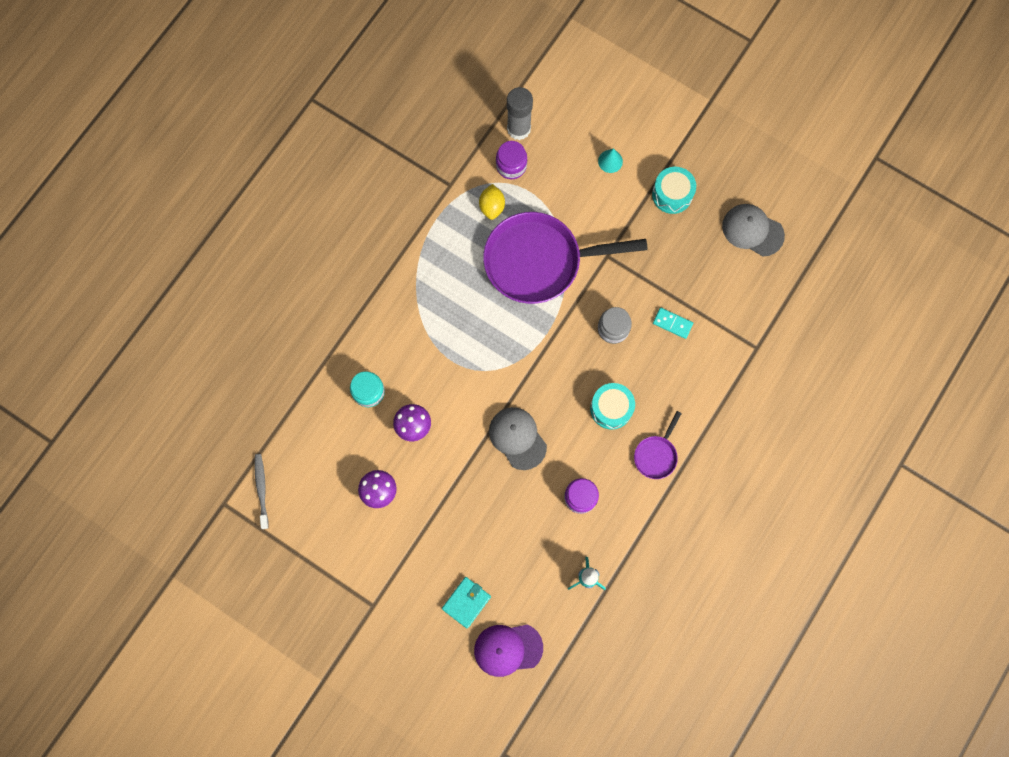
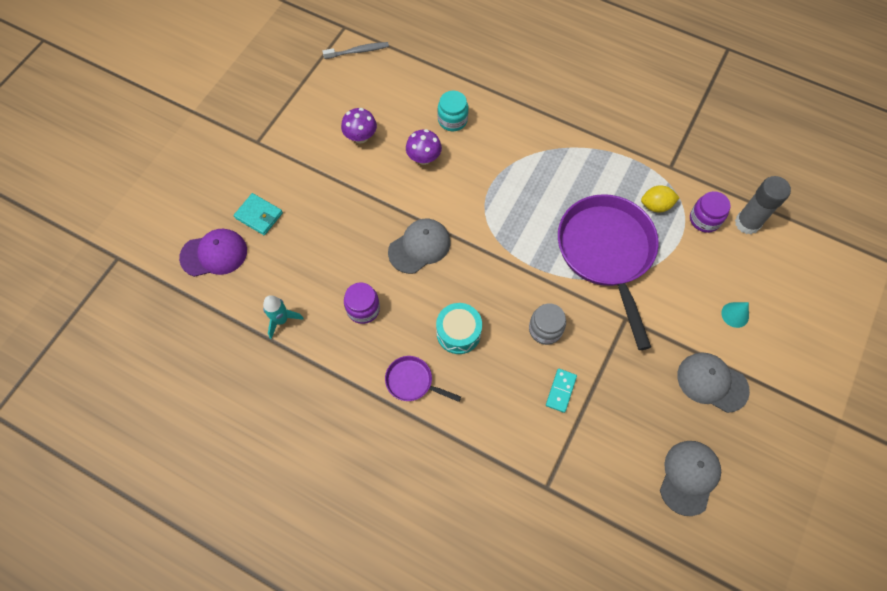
camera: 85 degrees right, 10 degrees down
(508, 649) = (214, 254): purple cap -> purple cap turned 90 degrees clockwise
(672, 194) = (712, 382): turquoise drum -> grey cap

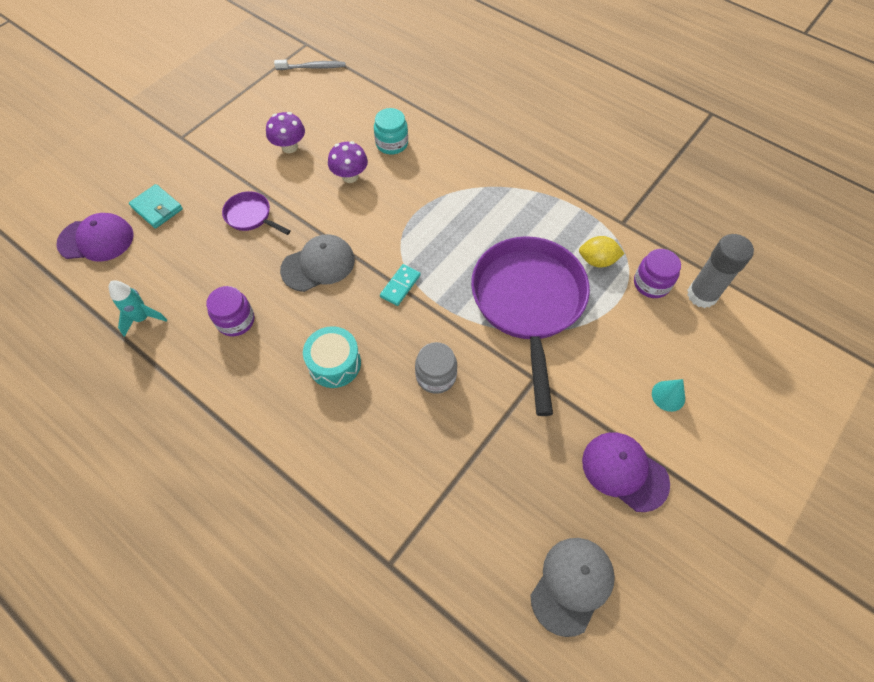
camera: 10 degrees right, 5 degrees down
(412, 381) = (265, 409): purple pan -> purple pan (251, 216)
(561, 391) = (436, 450): turquoise domino -> turquoise domino (400, 286)
(712, 382) = (624, 471): grey cap -> purple cap

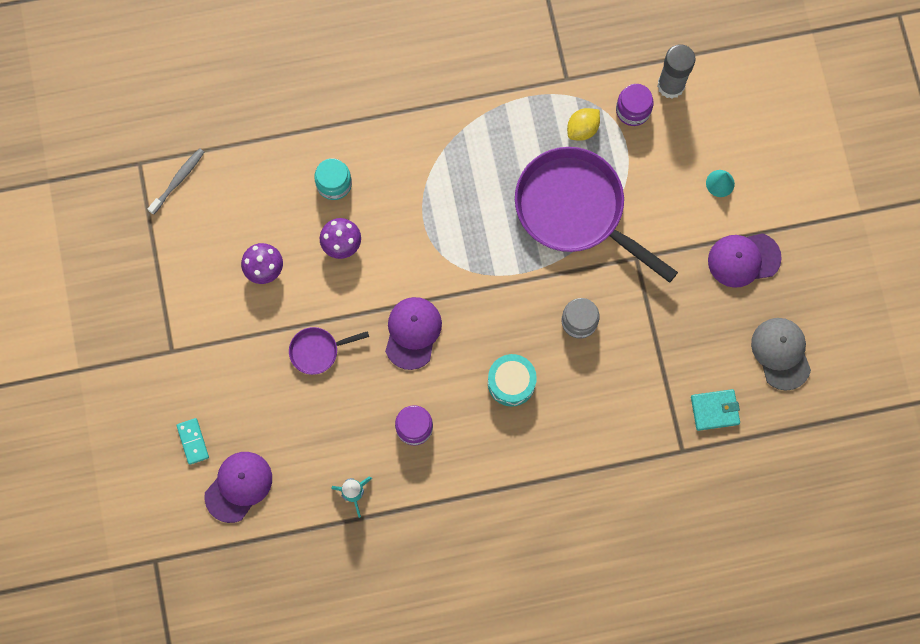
camera: 50 degrees left, 15 degrees up
(157, 208) = (244, 419): turquoise wallet -> turquoise wallet (714, 410)
(318, 265) = (412, 333): grey cap -> purple cap
(400, 286) = (484, 287): turquoise domino -> turquoise domino (193, 441)

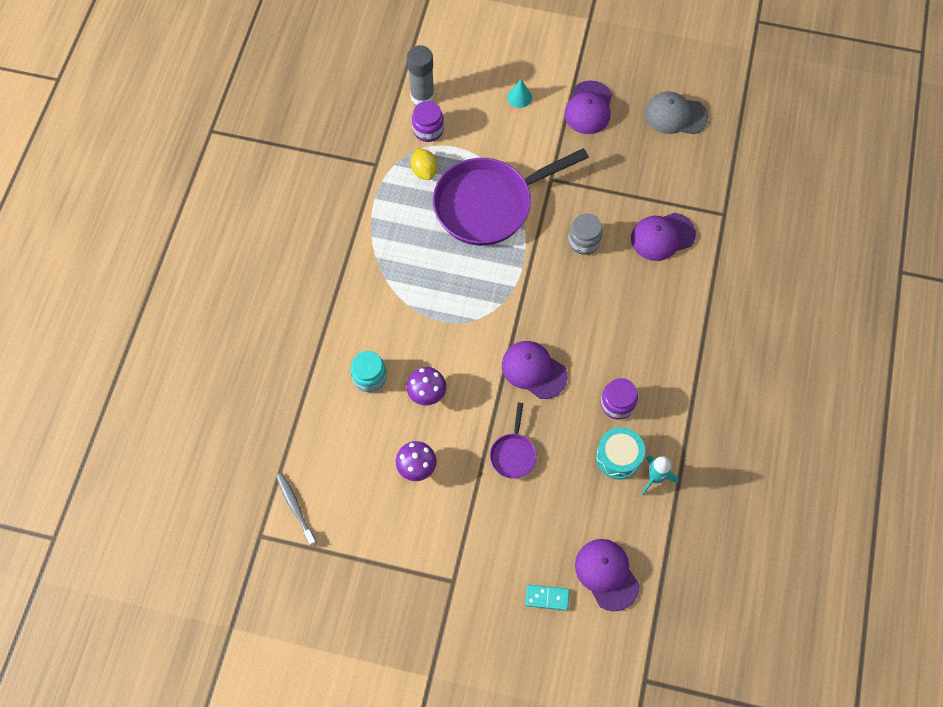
camera: 65 degrees left, 10 degrees down
(511, 382) = (612, 313): turquoise drum -> turquoise drum (618, 457)
(623, 398) = (662, 236): none -> purple cap
(714, 410) = (701, 178): turquoise wallet -> none

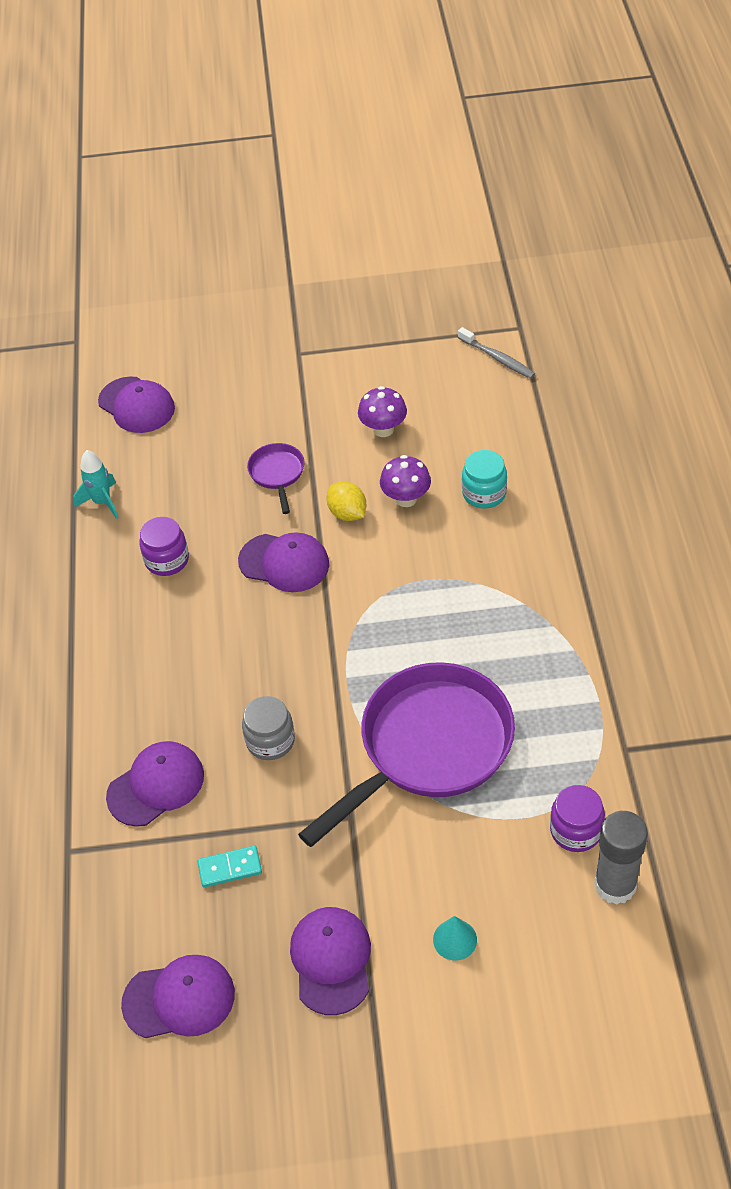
camera: 165 degrees right, 15 degrees down
(424, 171) = (548, 764): yellow lemon -> yellow lemon (347, 513)
(547, 597) = (195, 370): turquoise domino -> turquoise domino (230, 868)
(618, 457) = (151, 508): turquoise drum -> none
(675, 115) = (179, 999): grey cap -> purple cap

